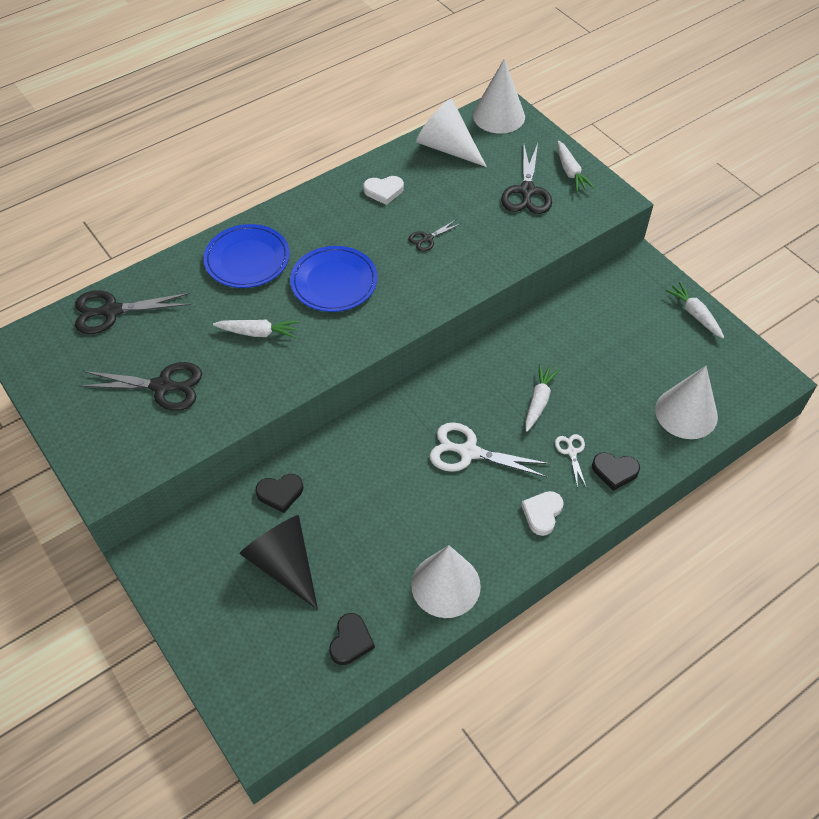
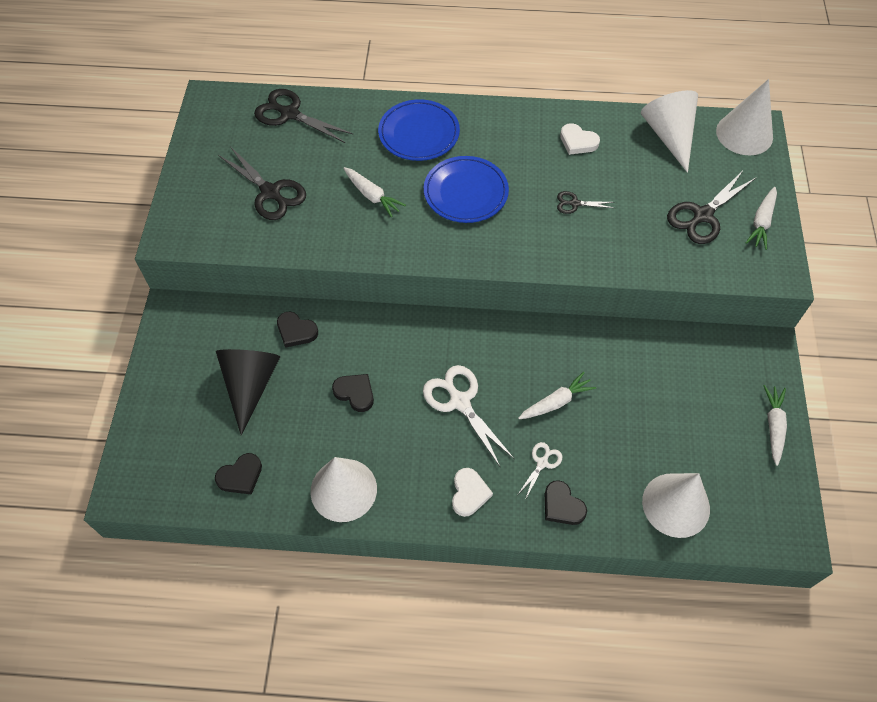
camera: 40 degrees right, 5 degrees up
(380, 505) = (355, 393): none -> black heart
(542, 513) = (469, 493): white heart -> white heart turned 120 degrees clockwise

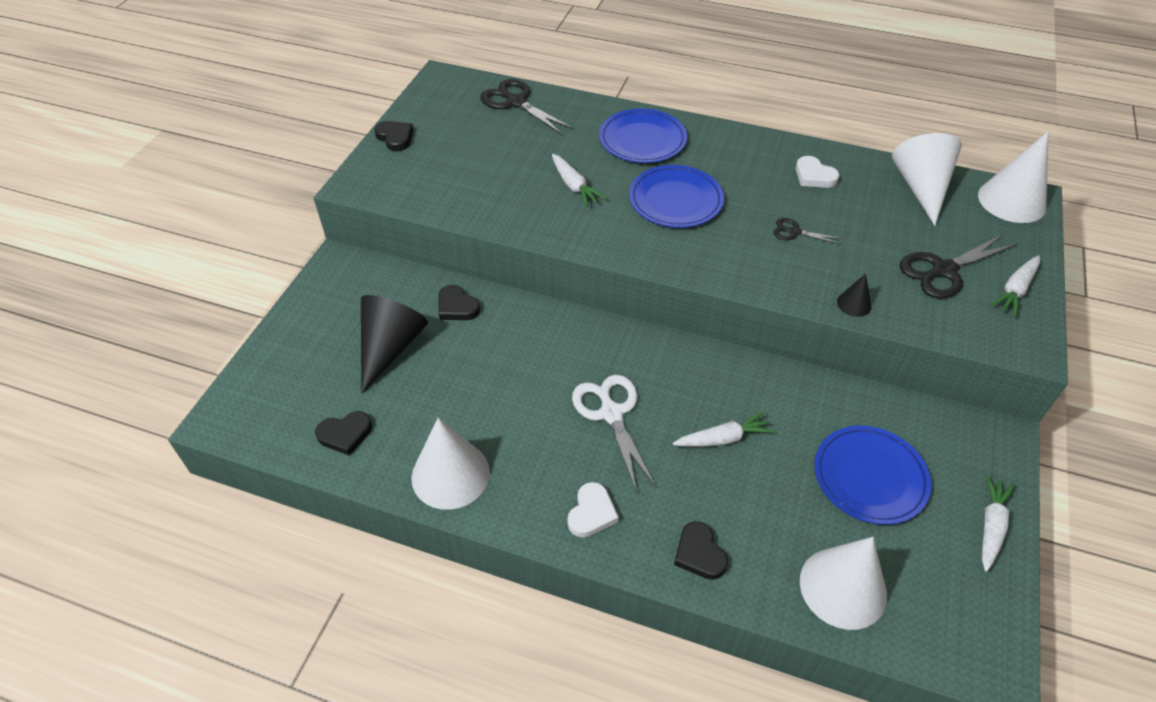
camera: 15 degrees right, 10 degrees down
(271, 192) = (471, 165): black scissors -> none
(355, 393) = (498, 379): black heart -> black heart (395, 138)
(542, 463) = (688, 500): white scissors -> none
(638, 264) = (854, 304): none -> black cone
(677, 407) = (870, 477): none -> blue plate

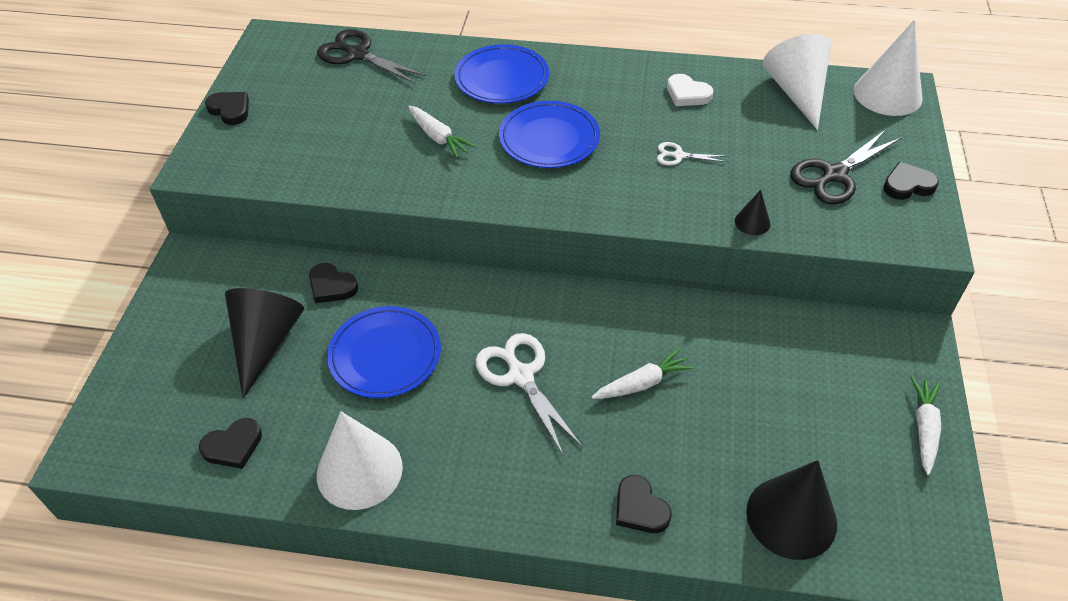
camera: 10 degrees left, 0 degrees up
(592, 513) = (520, 485): white heart -> none
(794, 232) = (678, 156): black scissors -> white scissors
(843, 587) = (791, 517): white cone -> black cone
(870, 477) = (797, 398): blue plate -> blue plate (385, 355)
(1015, 290) = (907, 185): white carrot -> black heart

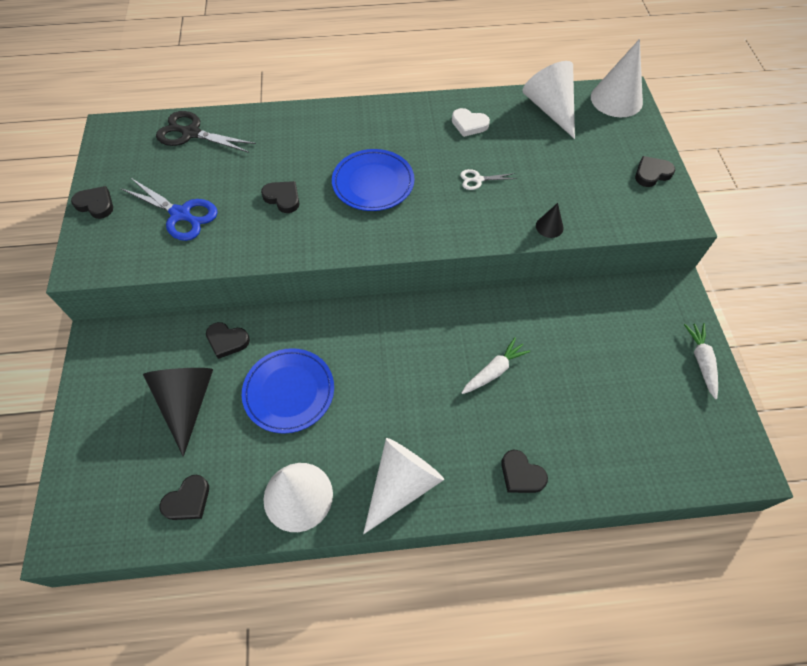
camera: 15 degrees left, 10 degrees up
(318, 135) = (181, 214): none -> blue scissors
(438, 137) = (283, 198): white carrot -> black heart
(486, 486) = (401, 484): none -> white cone
(502, 78) = (319, 135): blue plate -> none
(520, 375) = (400, 385): white scissors -> none
(791, 517) = (630, 454): black cone -> none
(834, 175) = (597, 175): black scissors -> none

